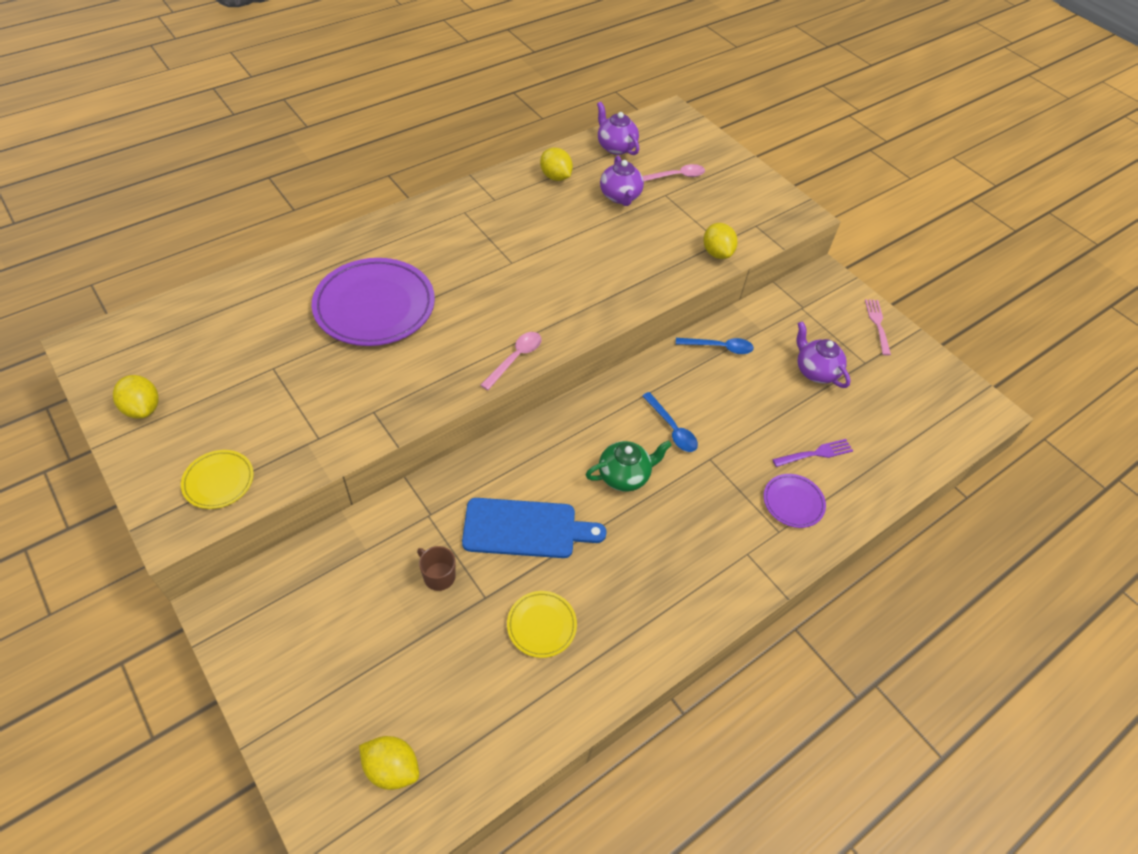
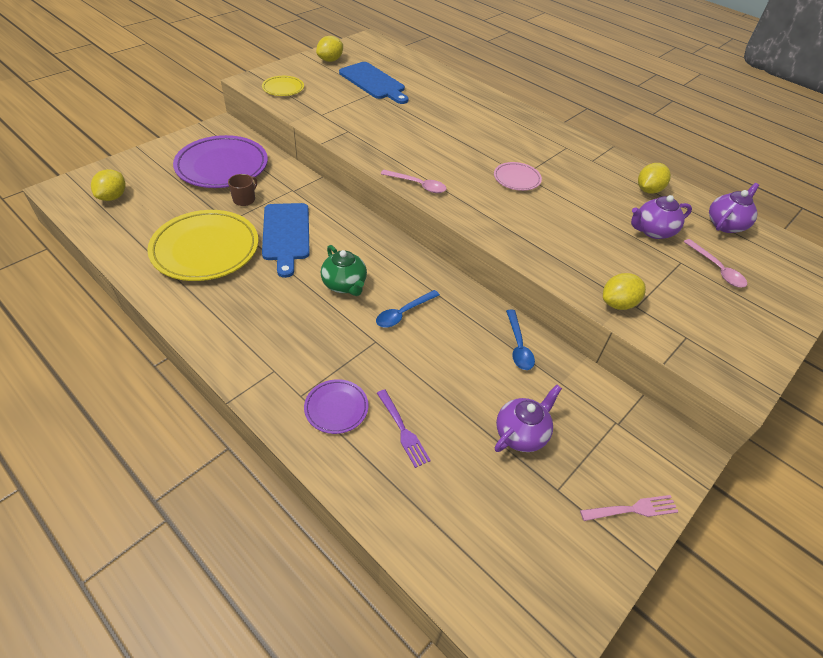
camera: 80 degrees right, 5 degrees down
(241, 363) = (374, 82): none -> blue cutting board
(375, 306) = (443, 120): purple plate -> purple plate (222, 166)
(518, 269) = (516, 179): none -> pink plate
(541, 625) = (205, 249): yellow plate -> yellow plate, size x2.05

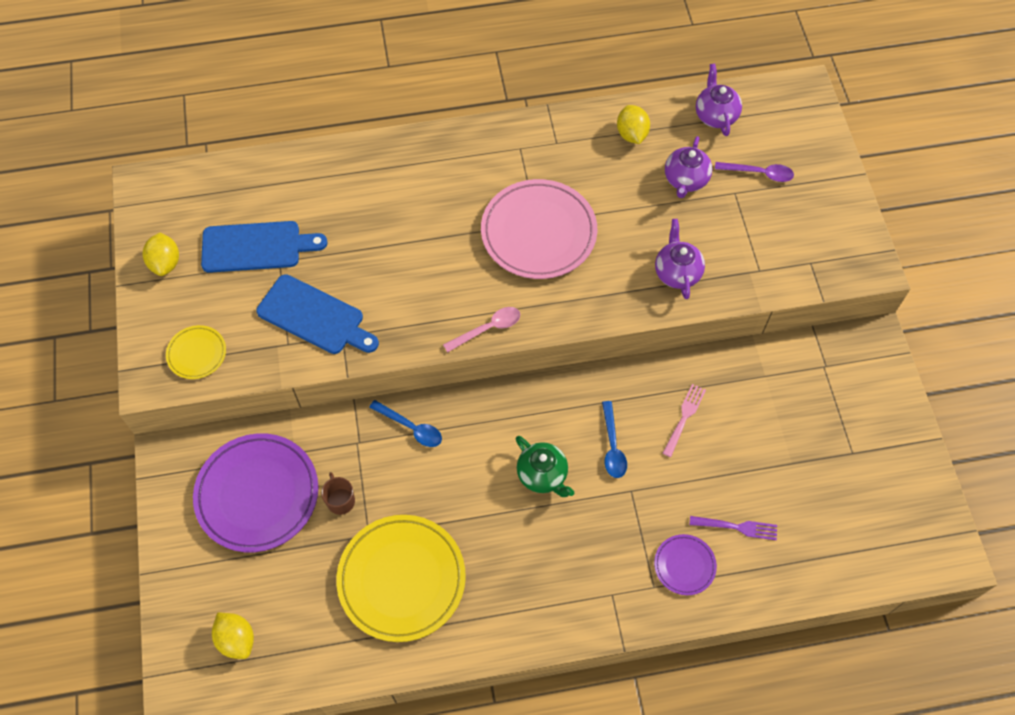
camera: 50 degrees left, 15 degrees up
(286, 234) = (431, 488): blue cutting board -> blue cutting board (315, 316)
(345, 285) = (543, 475): green teapot -> green teapot turned 45 degrees clockwise
(516, 179) = (538, 232): pink plate -> pink plate, size x2.05
(518, 346) = (709, 379): blue spoon -> blue spoon (411, 427)
(521, 433) = (792, 442): purple teapot -> purple teapot (677, 272)
(618, 304) = (748, 281): yellow lemon -> none
(632, 509) = (895, 416): pink fork -> pink fork (684, 418)
(717, 269) = (759, 173): pink spoon -> purple spoon

